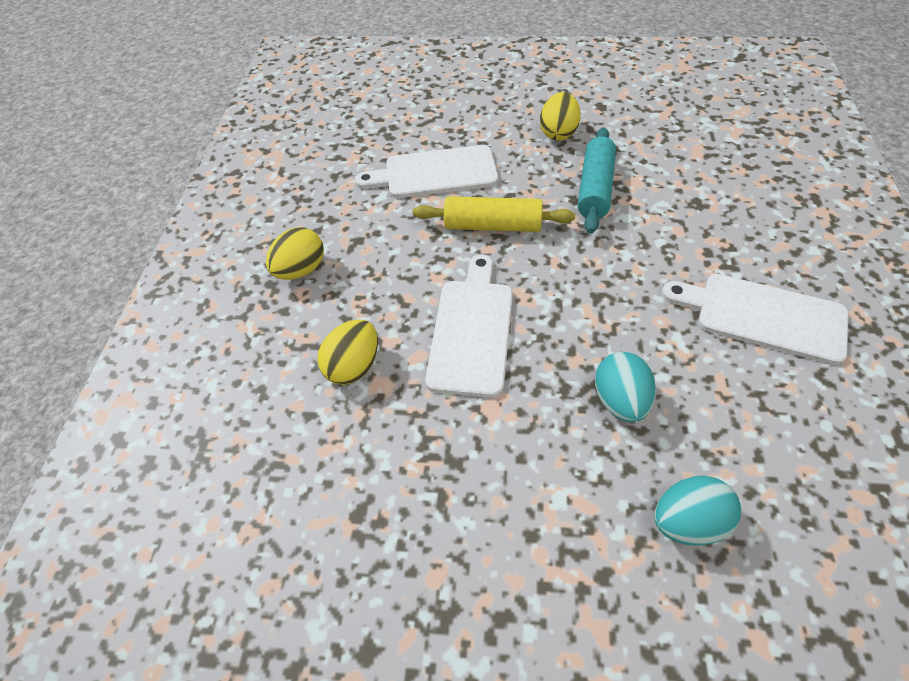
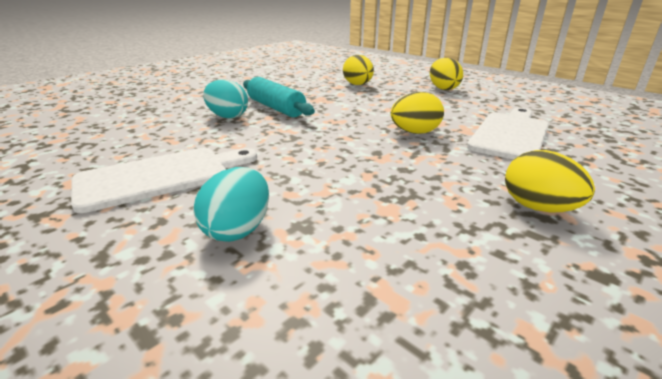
camera: 125 degrees right, 25 degrees down
(472, 330) = (335, 105): white cutting board -> none
(492, 225) = (415, 132): yellow rolling pin -> yellow egg
(595, 188) = (406, 183): turquoise rolling pin -> turquoise rolling pin (276, 108)
(688, 521) = (159, 107): turquoise egg -> turquoise egg (238, 229)

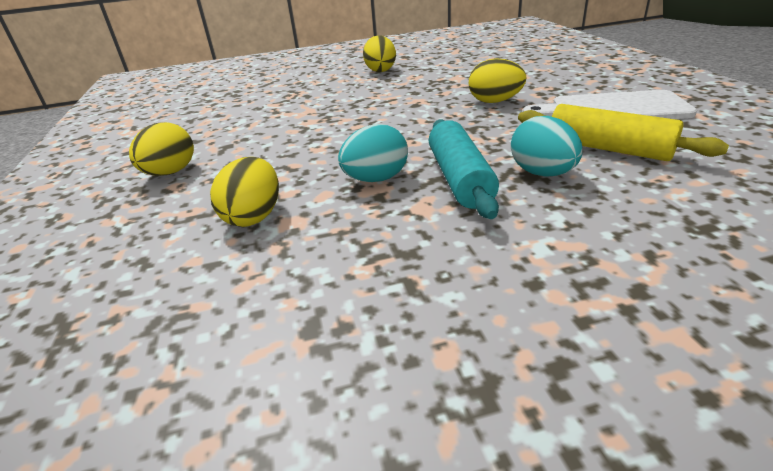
camera: 145 degrees left, 5 degrees up
(181, 136) = (608, 149): none -> yellow rolling pin
(238, 229) = (550, 78): turquoise egg -> turquoise egg (376, 179)
(415, 132) = (354, 115): yellow egg -> yellow egg (495, 101)
(510, 134) = (286, 102): white cutting board -> none

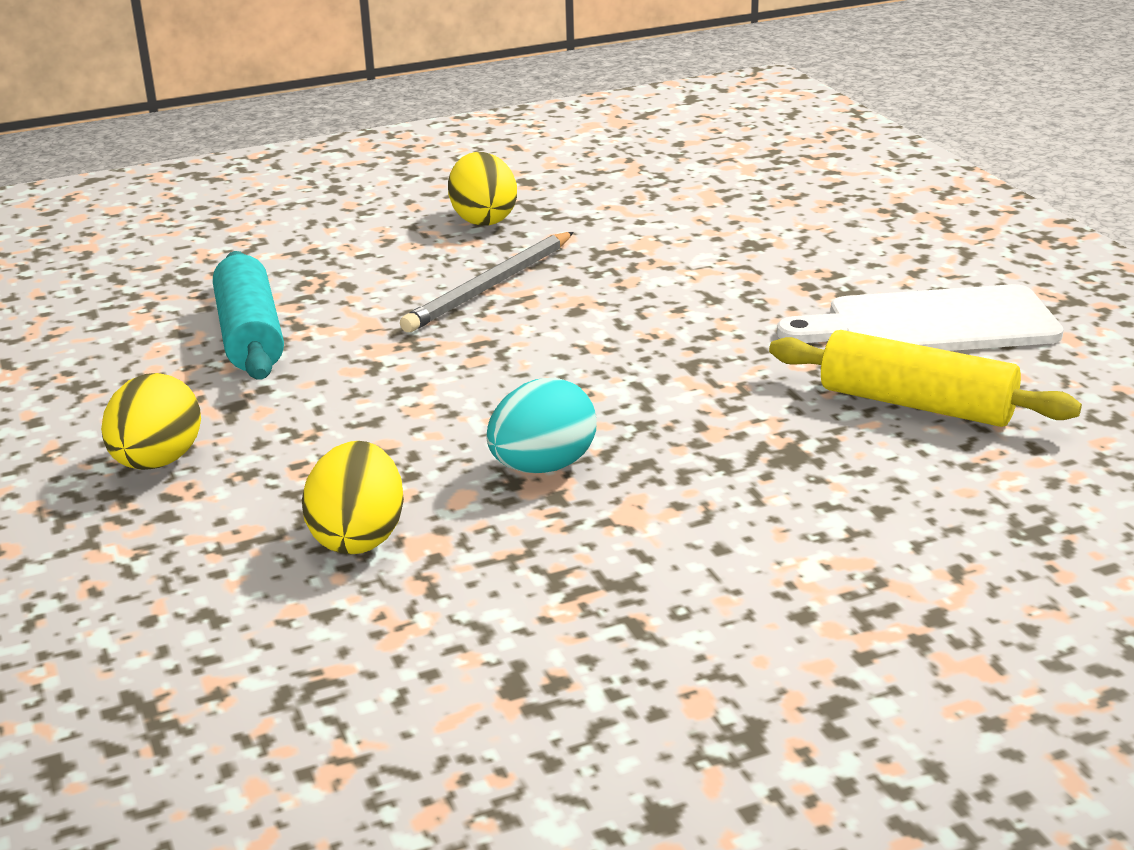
camera: 10 degrees left, 5 degrees down
(375, 95) = (490, 286): none -> grey pencil
(460, 179) = (682, 463): turquoise rolling pin -> turquoise rolling pin (250, 336)
(495, 101) = (725, 305): yellow egg -> none
(542, 173) = (812, 451): turquoise egg -> none

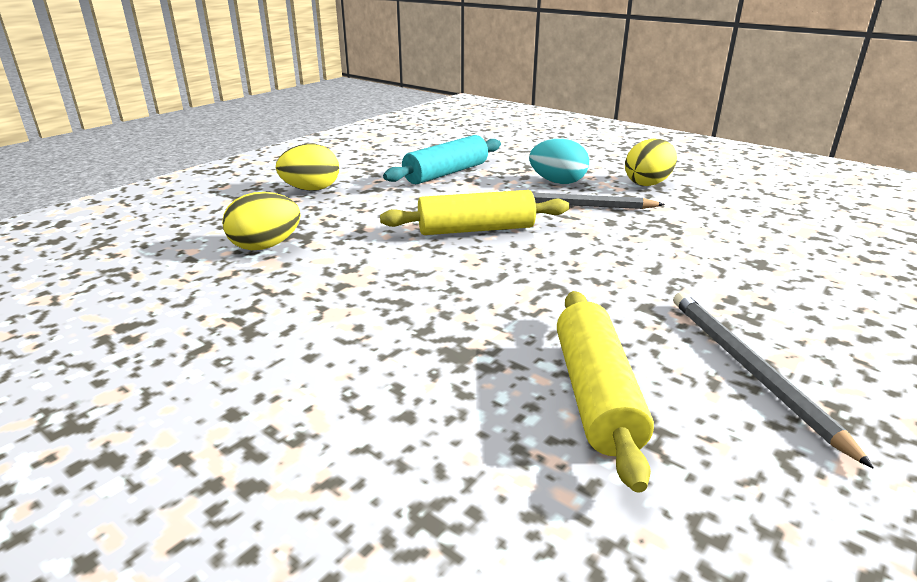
camera: 60 degrees right, 0 degrees up
(491, 367) = (476, 229): none -> yellow rolling pin
(543, 467) = (372, 272): turquoise egg -> turquoise egg (558, 182)
(931, 324) = (750, 370): white cutting board -> grey pencil

